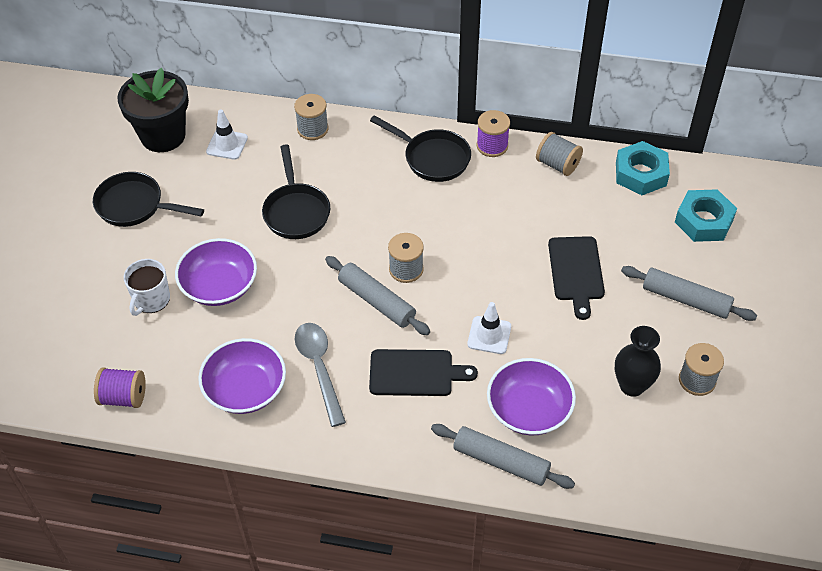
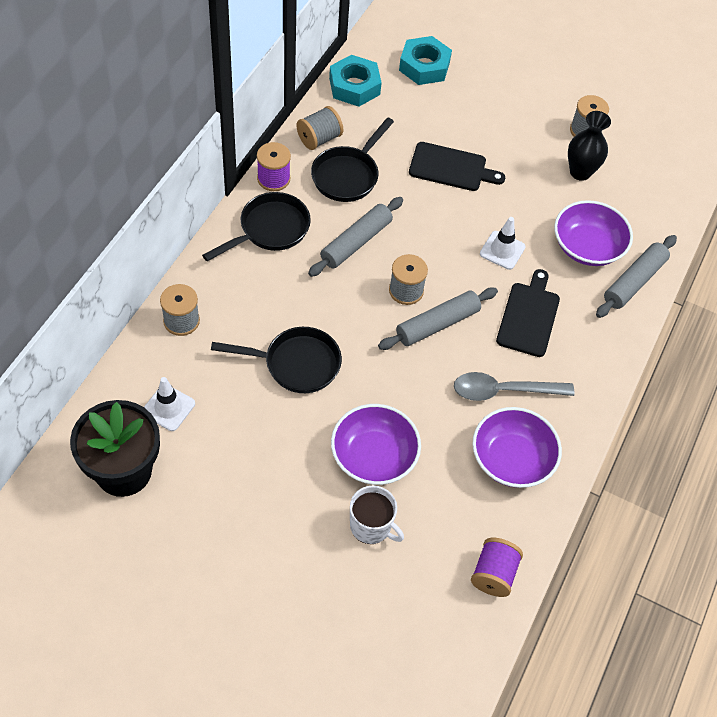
camera: 80 degrees left, 5 degrees up
(135, 206) = (225, 520): black pan -> black pan (348, 175)
(686, 299) = (503, 108): grey rolling pin -> grey rolling pin (356, 242)

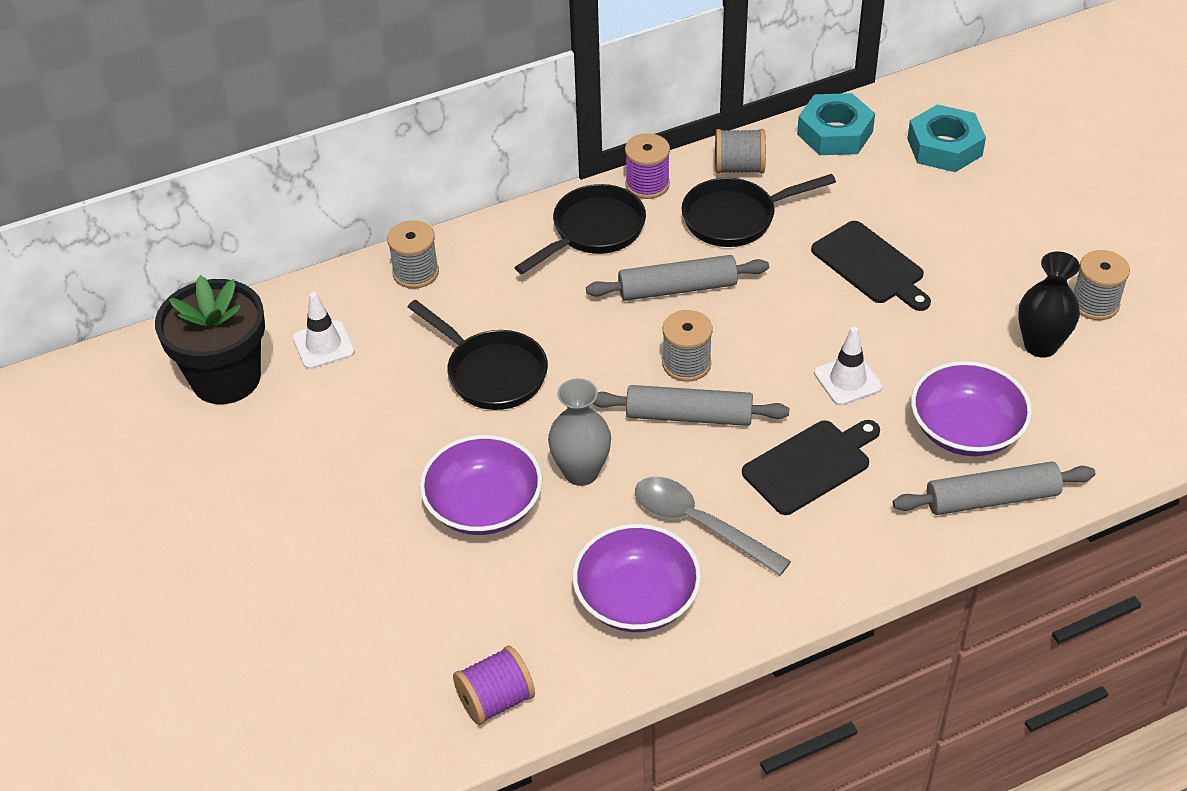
camera: 45 degrees right, 10 degrees down
(270, 230) = (593, 231): black pan -> black pan turned 45 degrees counterclockwise
(371, 526) = (412, 571): white mug -> none
(410, 398) = (581, 472): none -> grey vase

